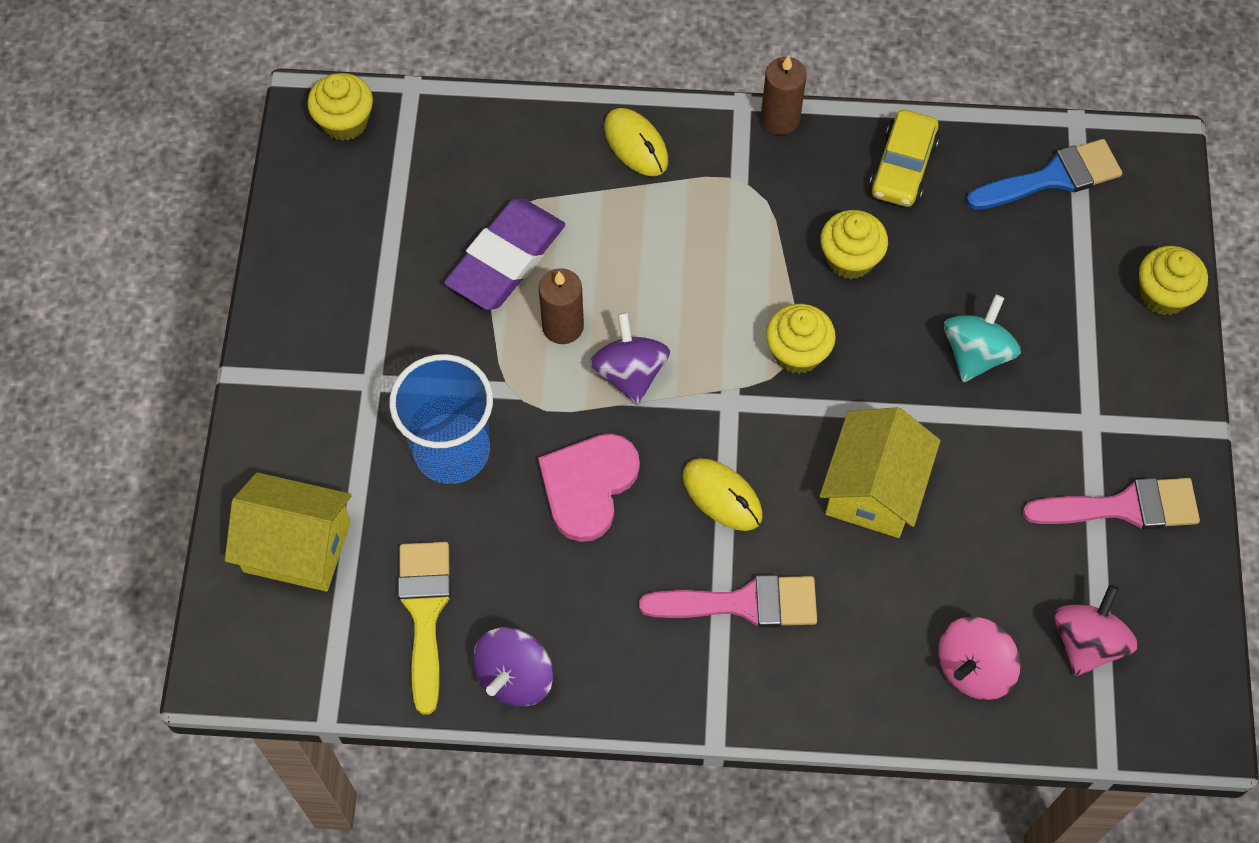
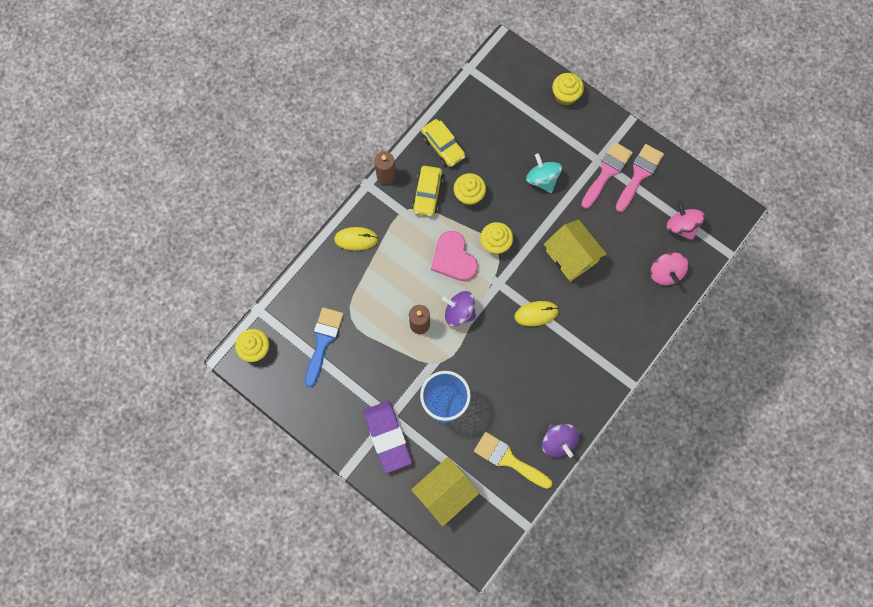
camera: 55 degrees left, 10 degrees up
(506, 259) = (372, 326): purple eraser -> purple eraser (387, 437)
(588, 486) = (497, 361): pink heart -> pink heart (453, 258)
(743, 603) = (585, 337): pink brush -> pink brush (607, 172)
(799, 197) = (427, 194): none -> yellow car
(1053, 177) = (488, 96): blue brush -> blue brush (323, 341)

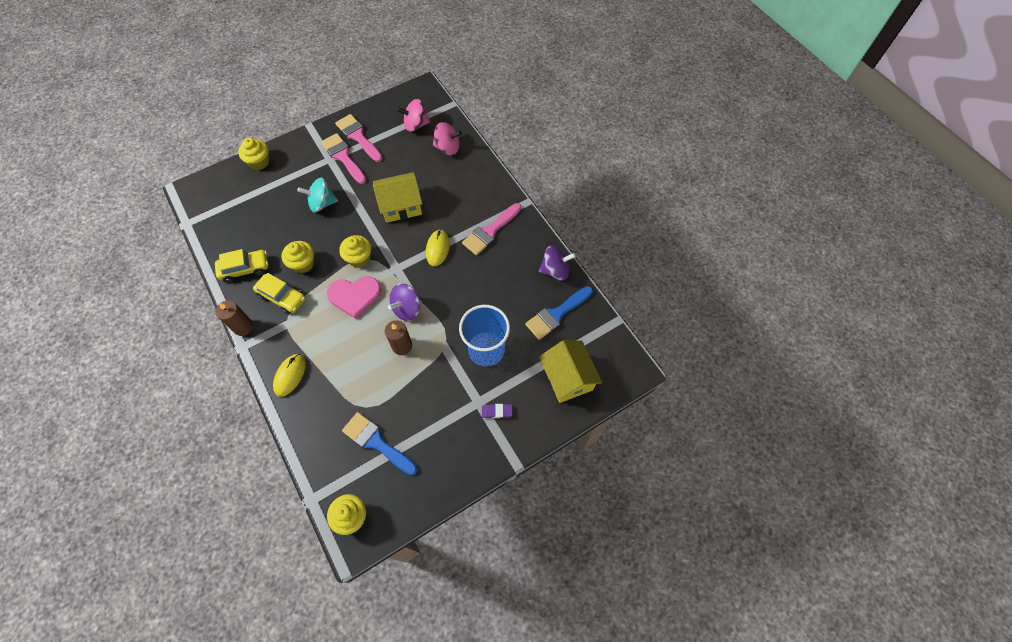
camera: 70 degrees left, 10 degrees down
(387, 437) = (497, 411): purple eraser -> purple eraser, size x0.43
(508, 459) = (556, 314): yellow brush -> blue brush
(578, 358) = (490, 231): none -> pink brush

